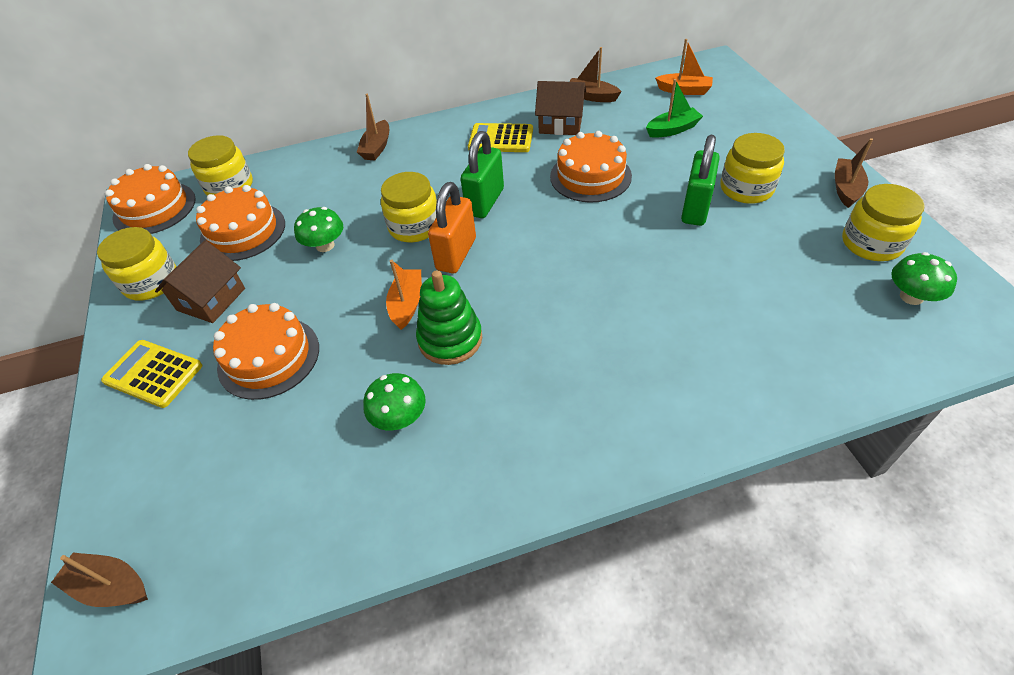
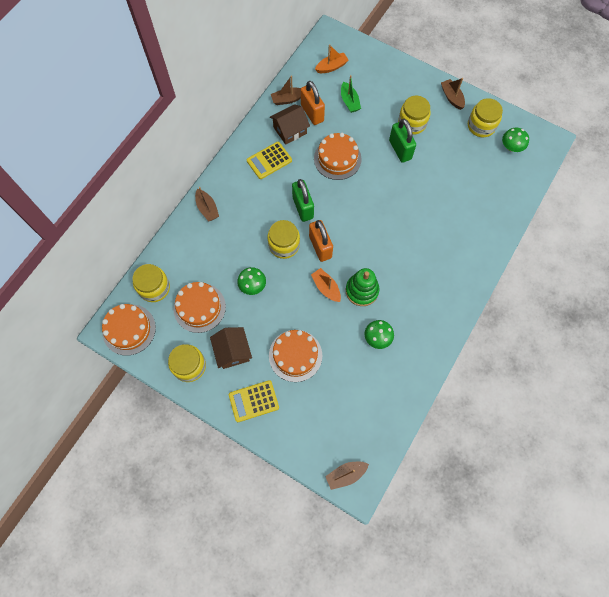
camera: 45 degrees left, 20 degrees up
(608, 120) = (312, 113): none -> orange padlock
(672, 130) = (349, 101): green boat -> green boat turned 135 degrees clockwise

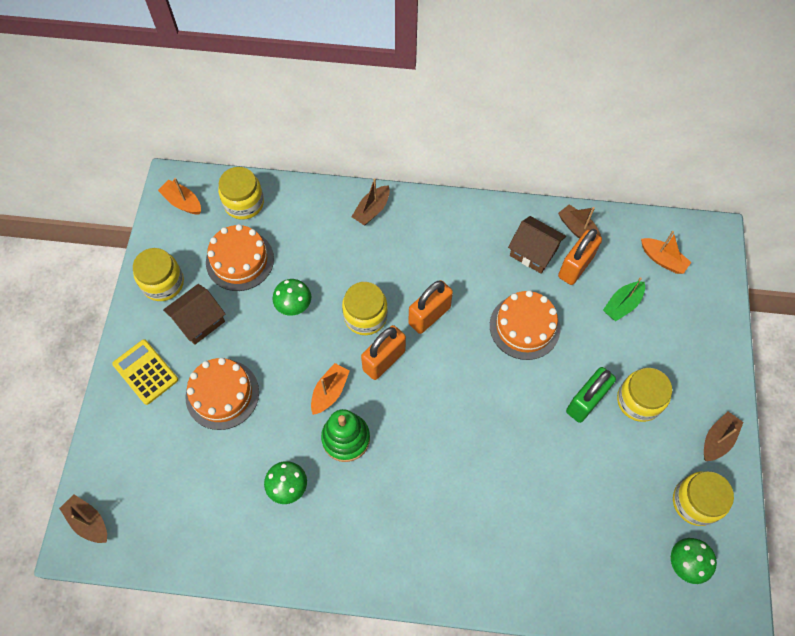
camera: 65 degrees right, 5 degrees down
(129, 329) = (182, 202): orange cake -> orange boat
(269, 161) = (475, 247): yellow calculator -> none
(303, 207) = (429, 315): green padlock -> orange padlock

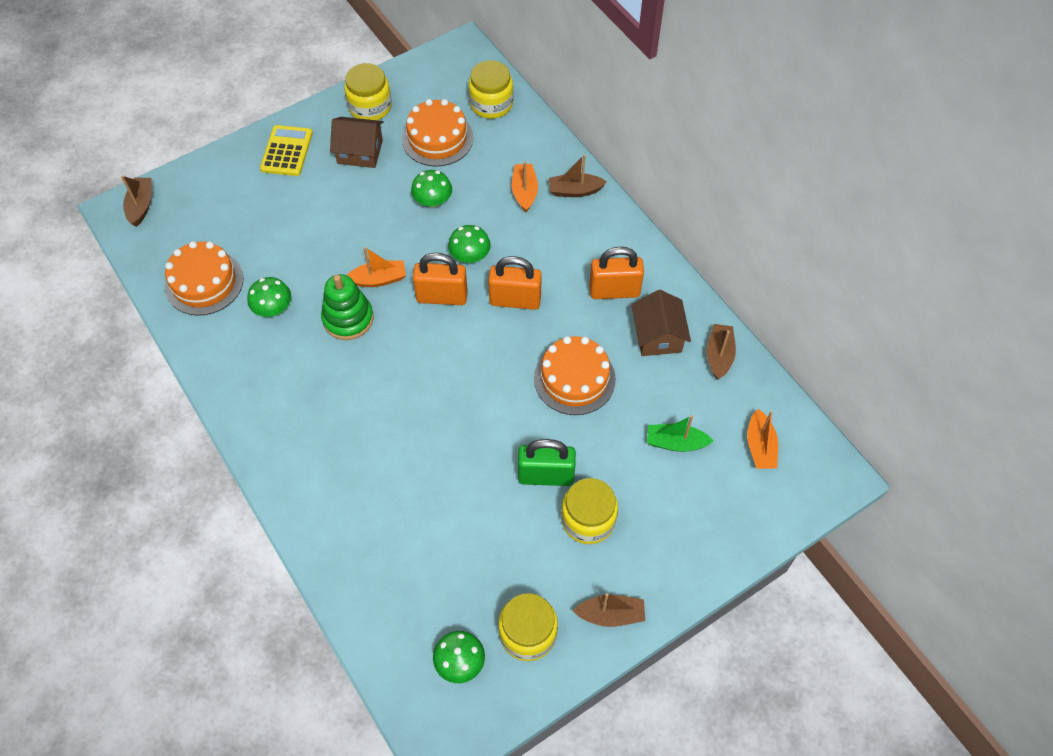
camera: 50 degrees right, 5 degrees down
(182, 202) = (452, 66): orange boat -> orange boat (524, 192)
(222, 394) = (312, 211): orange cake -> orange cake (204, 282)
(365, 316) = (470, 256): yellow jar -> green mushroom
(575, 267) = (677, 379): orange padlock -> orange padlock (614, 291)

